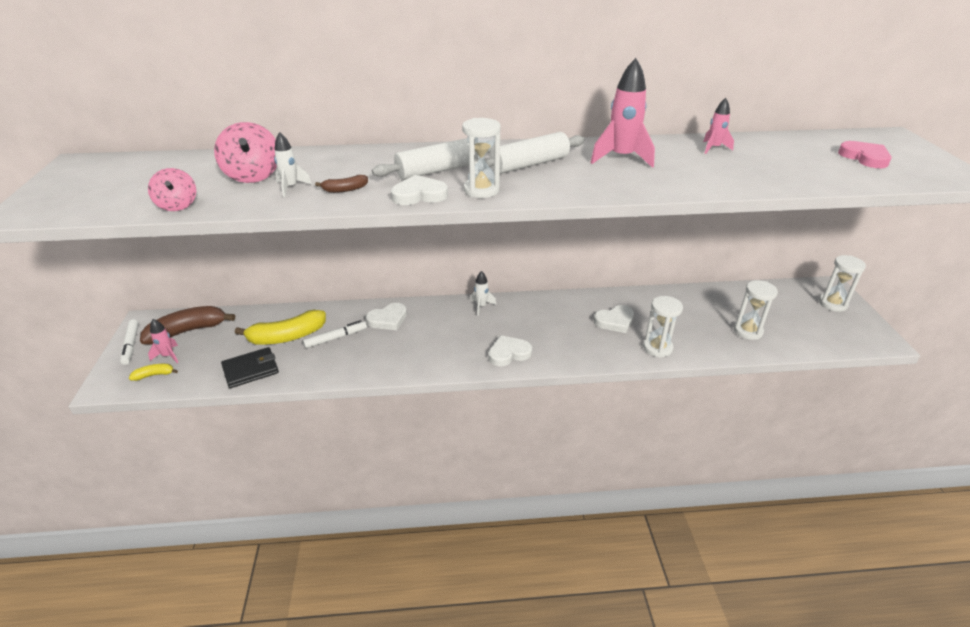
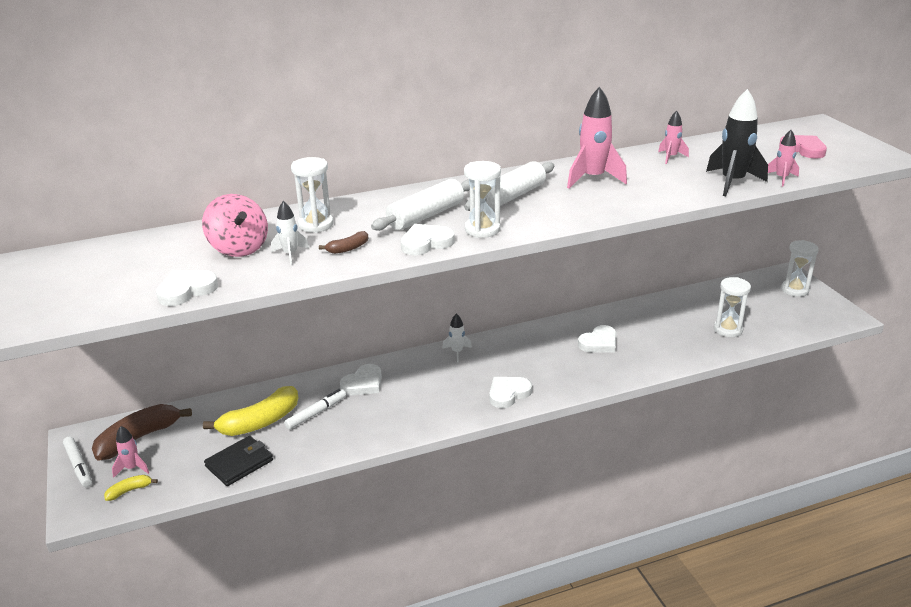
camera: 15 degrees left, 5 degrees down
(177, 205) = (186, 290): pink spinning top -> white heart
(657, 348) = (651, 361): white hourglass -> white hourglass (316, 225)
(768, 180) = (732, 182): none -> black rocket
(826, 183) = (781, 178): none -> pink rocket

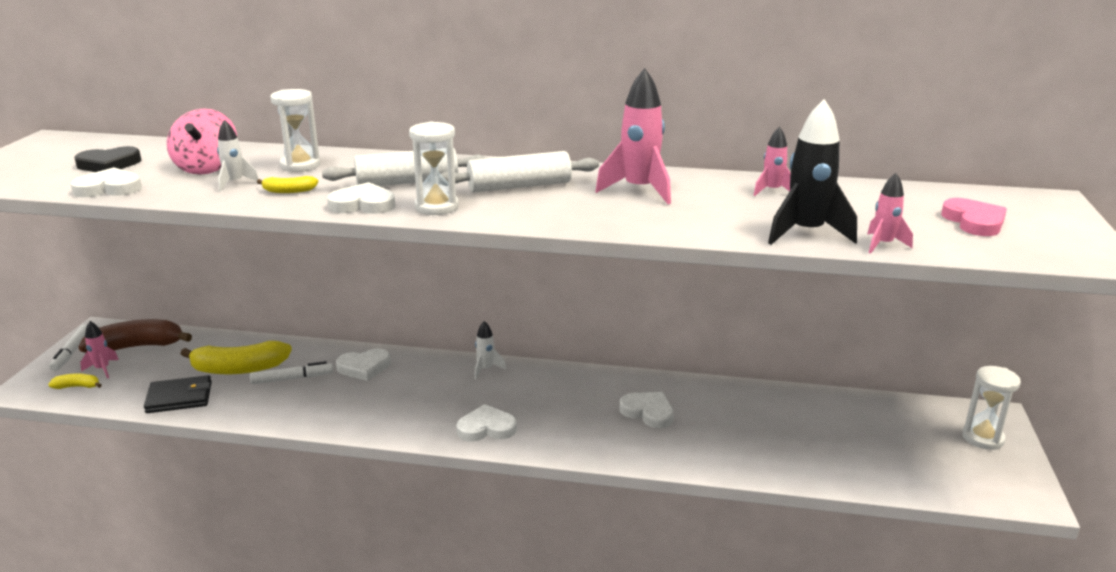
camera: 30 degrees right, 5 degrees down
(139, 270) = (109, 164): none -> black heart
(348, 248) = (288, 191): brown banana -> yellow banana
(599, 343) = (648, 412): white heart -> white heart turned 135 degrees counterclockwise
(728, 329) = (829, 453): white hourglass -> none

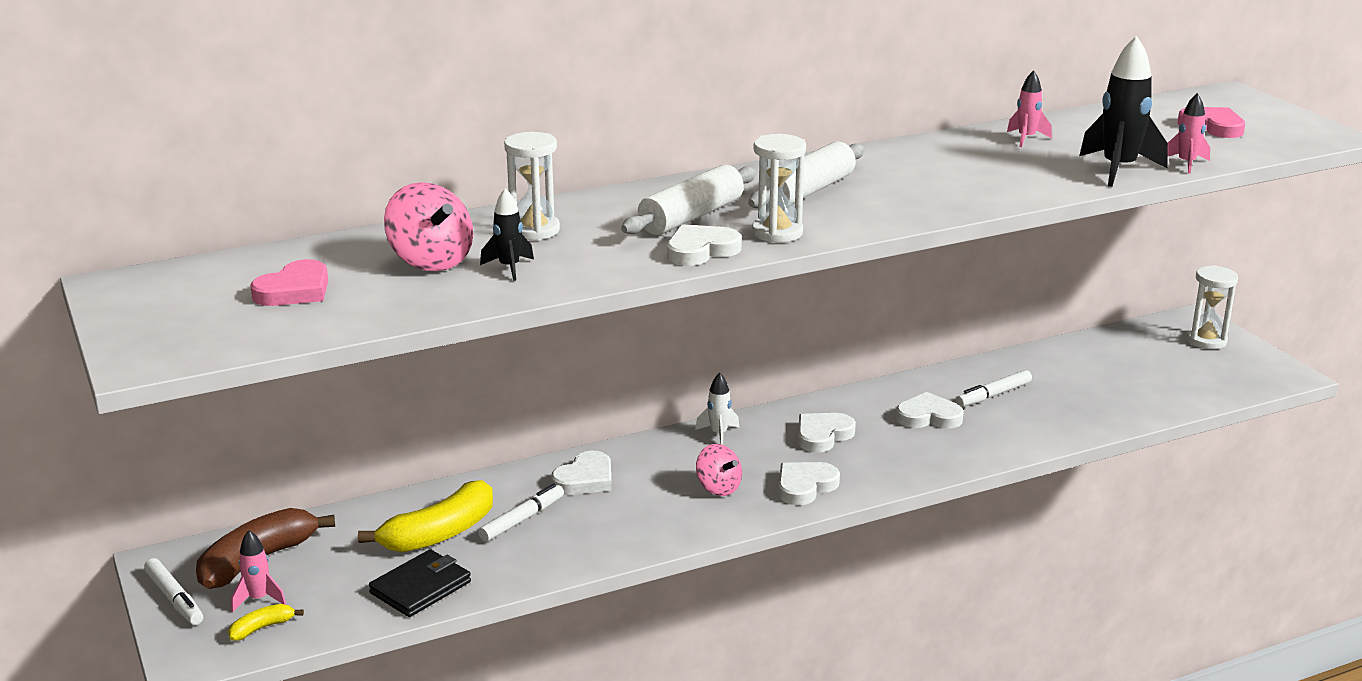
camera: 35 degrees left, 0 degrees up
(109, 164) = (294, 290): black heart -> pink heart
(109, 188) = (373, 314): white heart -> white heart (822, 435)
(235, 183) = (509, 268): white rocket -> black rocket
(288, 191) = (590, 259): yellow banana -> none
(431, 406) = (718, 488): none -> pink spinning top
(639, 190) = (920, 167): pink rocket -> none
(723, 415) = (993, 395): none -> white marker

